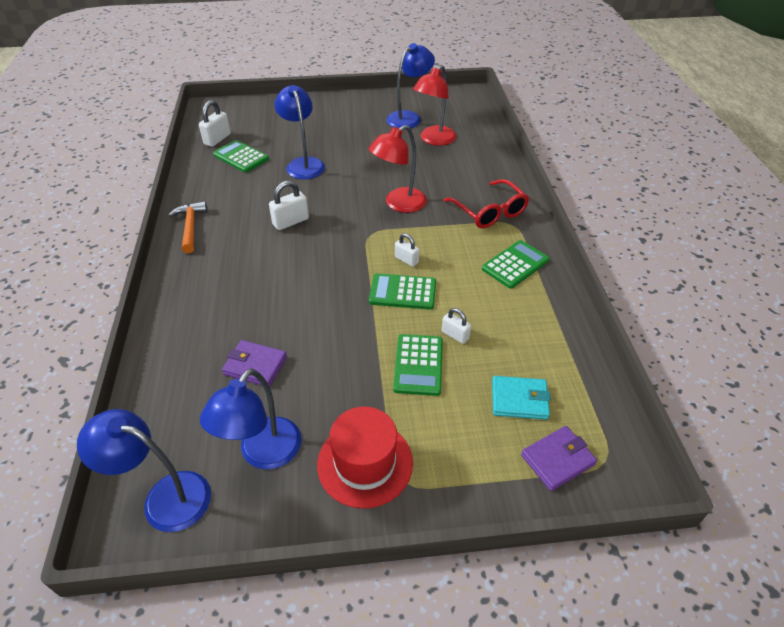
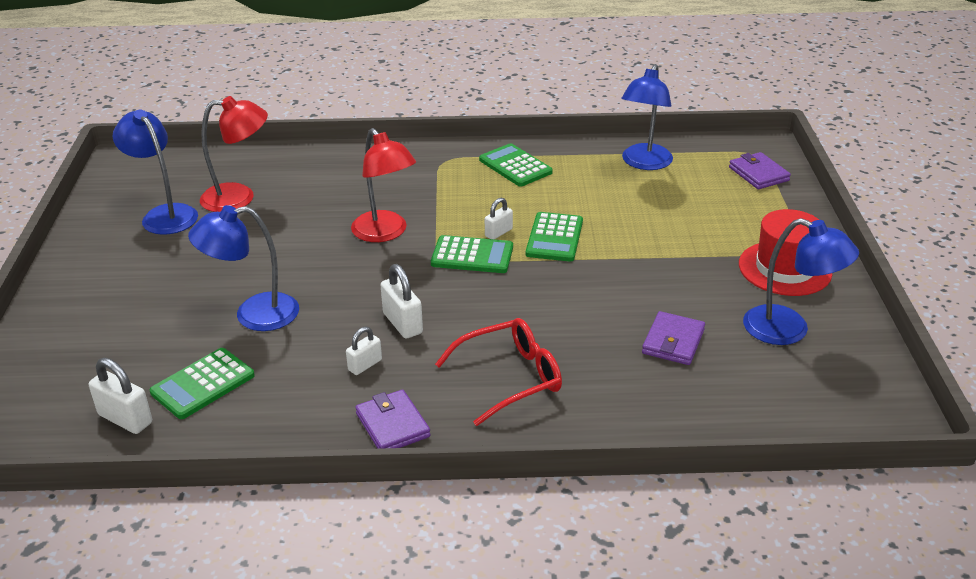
camera: 85 degrees left, 10 degrees down
(165, 497) = (855, 393): blue lamp -> blue lamp (644, 163)
(190, 227) = (392, 425): orange hammer -> purple wallet
(418, 365) = (662, 233): green calculator -> green calculator (472, 256)
(434, 140) = (239, 198): red lamp -> red lamp turned 45 degrees counterclockwise
(455, 335) = (620, 210): white padlock -> white padlock (365, 365)
(489, 212) = (418, 172): red glasses -> red glasses (510, 378)
(519, 400) = (699, 184): turquoise wallet -> none

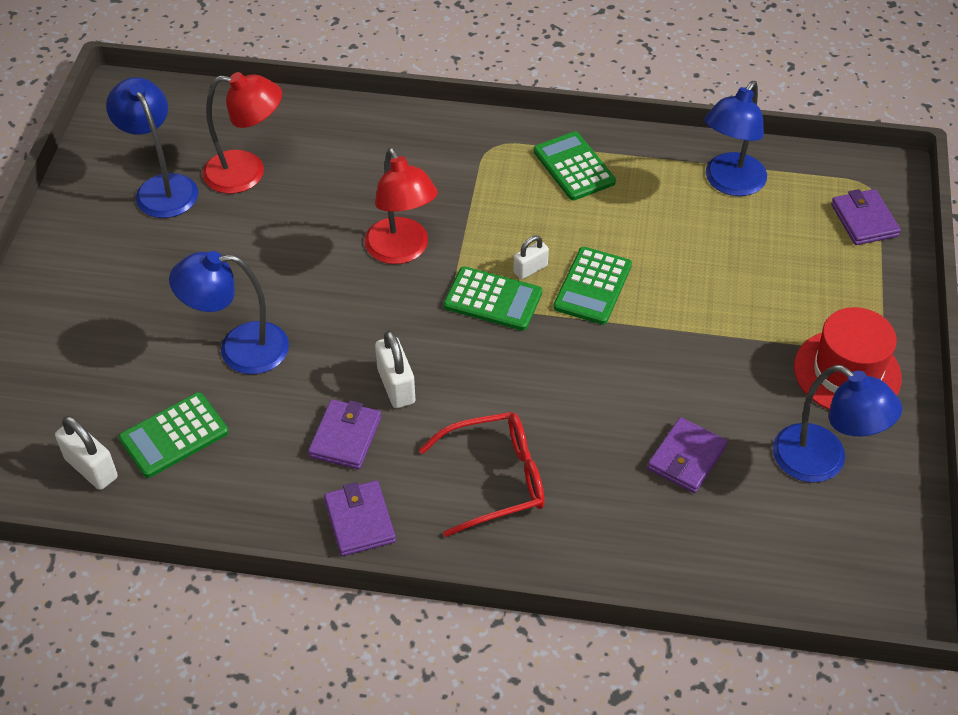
camera: 10 degrees right, 15 degrees up
(365, 365) = (345, 437): white padlock -> purple wallet

